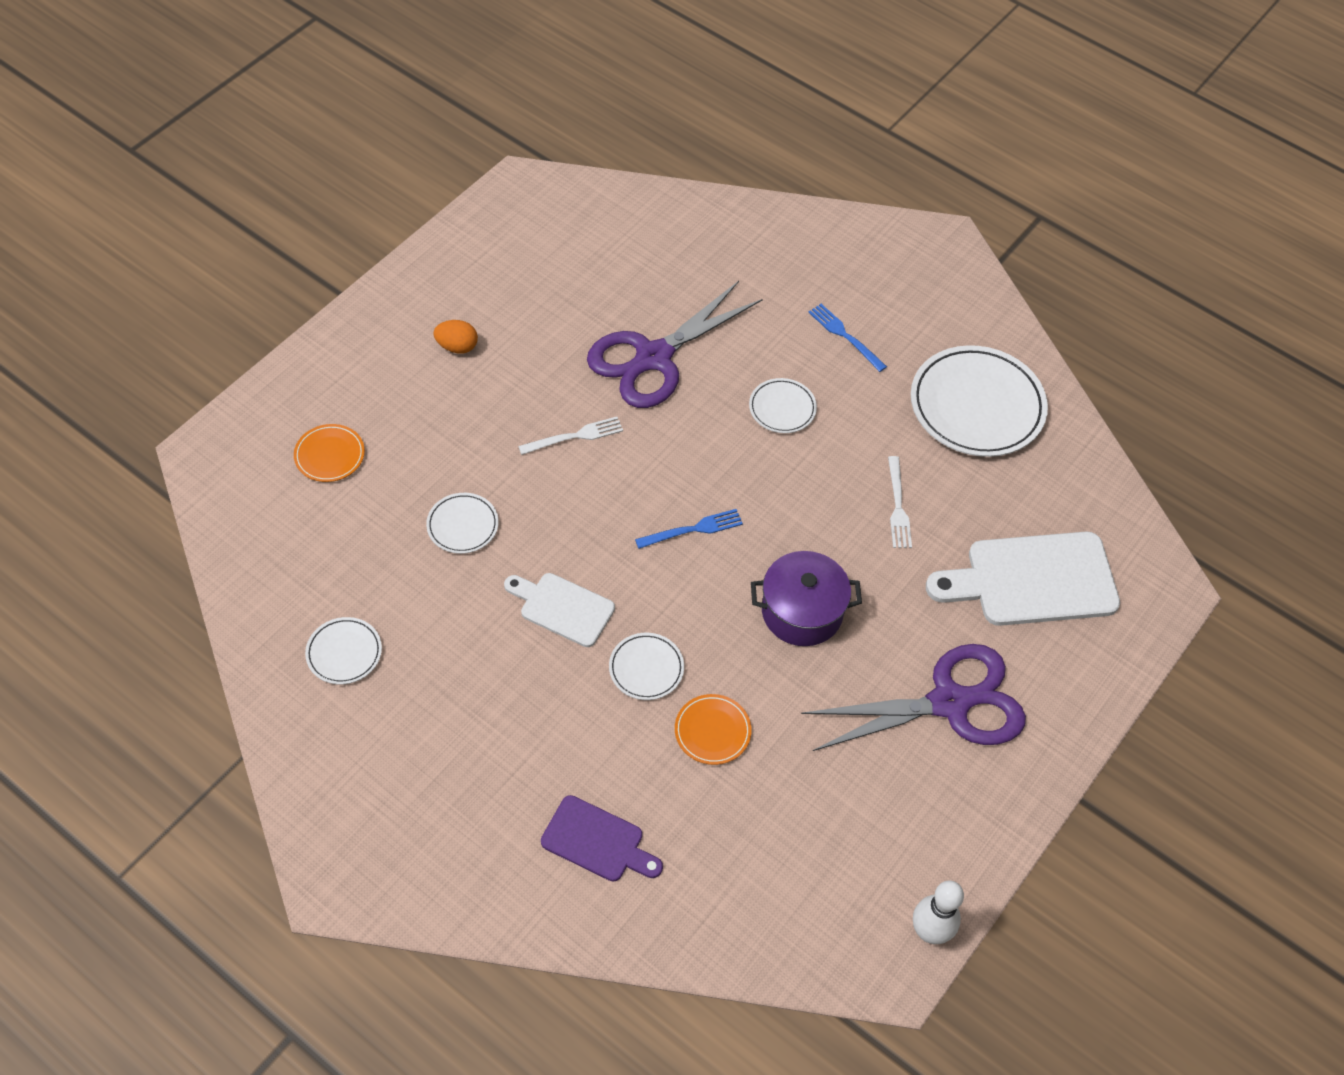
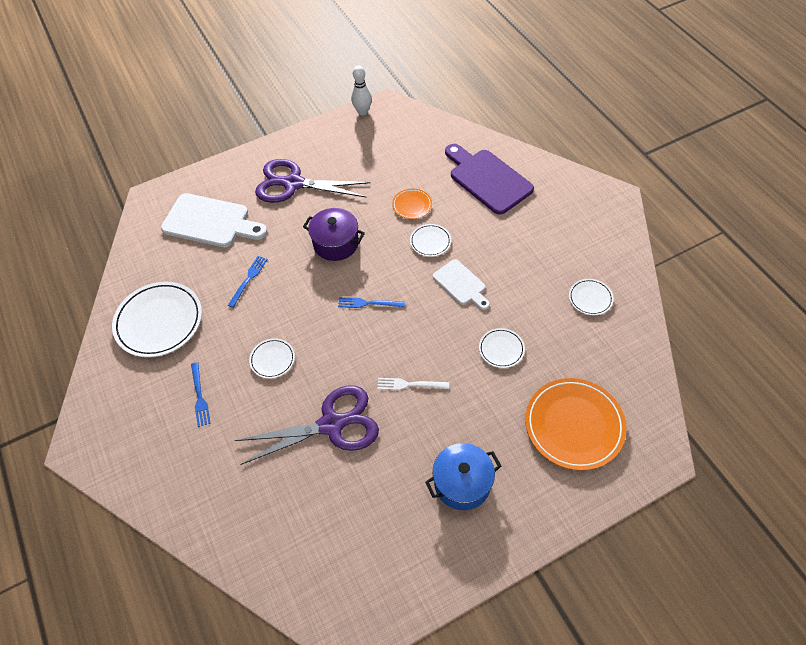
camera: 150 degrees left, 0 degrees up
(330, 455) = (574, 425): orange plate -> orange plate, size x2.03
(457, 346) = (462, 483): orange egg -> blue pot
(597, 841) = (487, 179): purple cutting board -> purple cutting board, size x1.71
(898, 507) = (248, 279): white fork -> blue fork

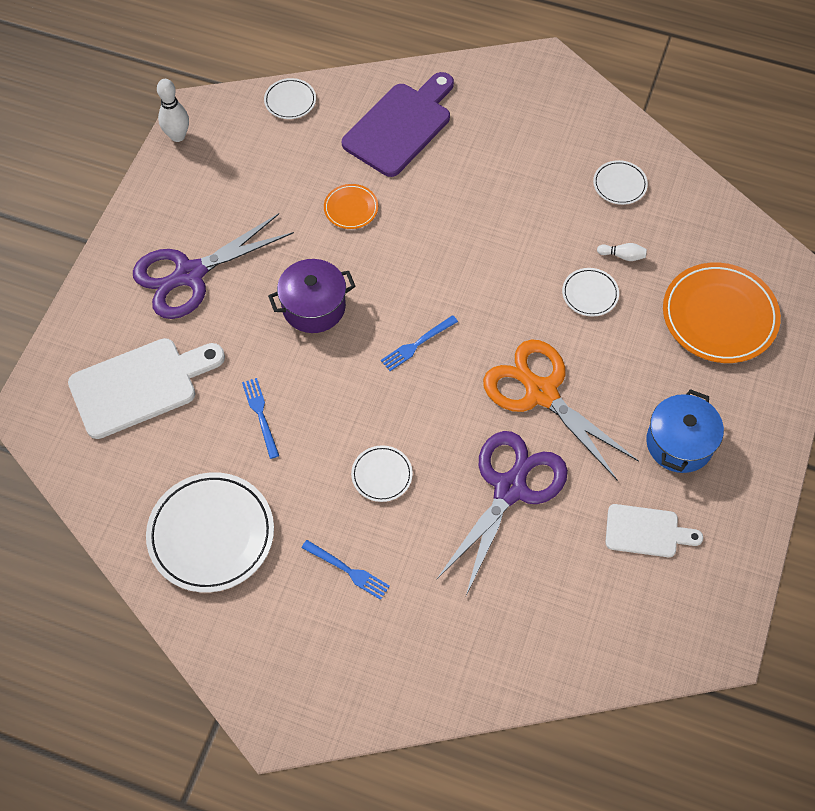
camera: 45 degrees left, 5 degrees up
(409, 384) = (541, 393): white fork -> orange scissors
(430, 242) = (411, 235): white plate -> white plate (290, 101)
(461, 284) = (488, 257): white cutting board -> white cutting board (646, 531)
(487, 179) = (400, 126): purple cutting board -> purple cutting board turned 120 degrees clockwise
(547, 342) = (622, 256): none -> white bowling pin

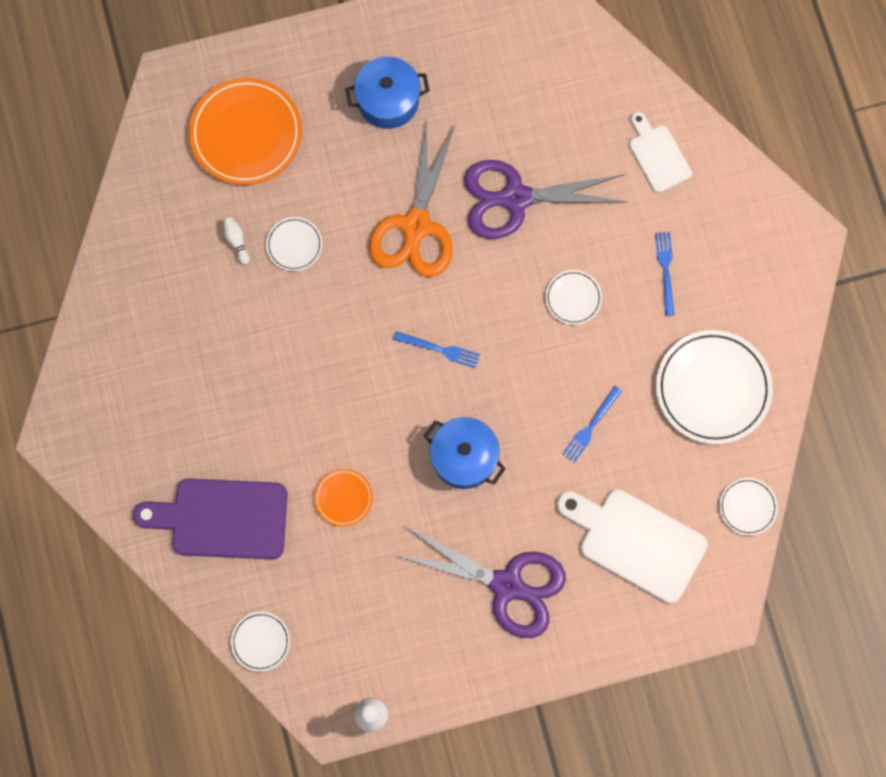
camera: 125 degrees left, 15 degrees up
(314, 307) = (464, 457): purple pot -> blue pot
(619, 184) = (160, 287): white plate -> white plate (747, 507)
(646, 531) = (480, 83): white cutting board -> white cutting board (657, 155)

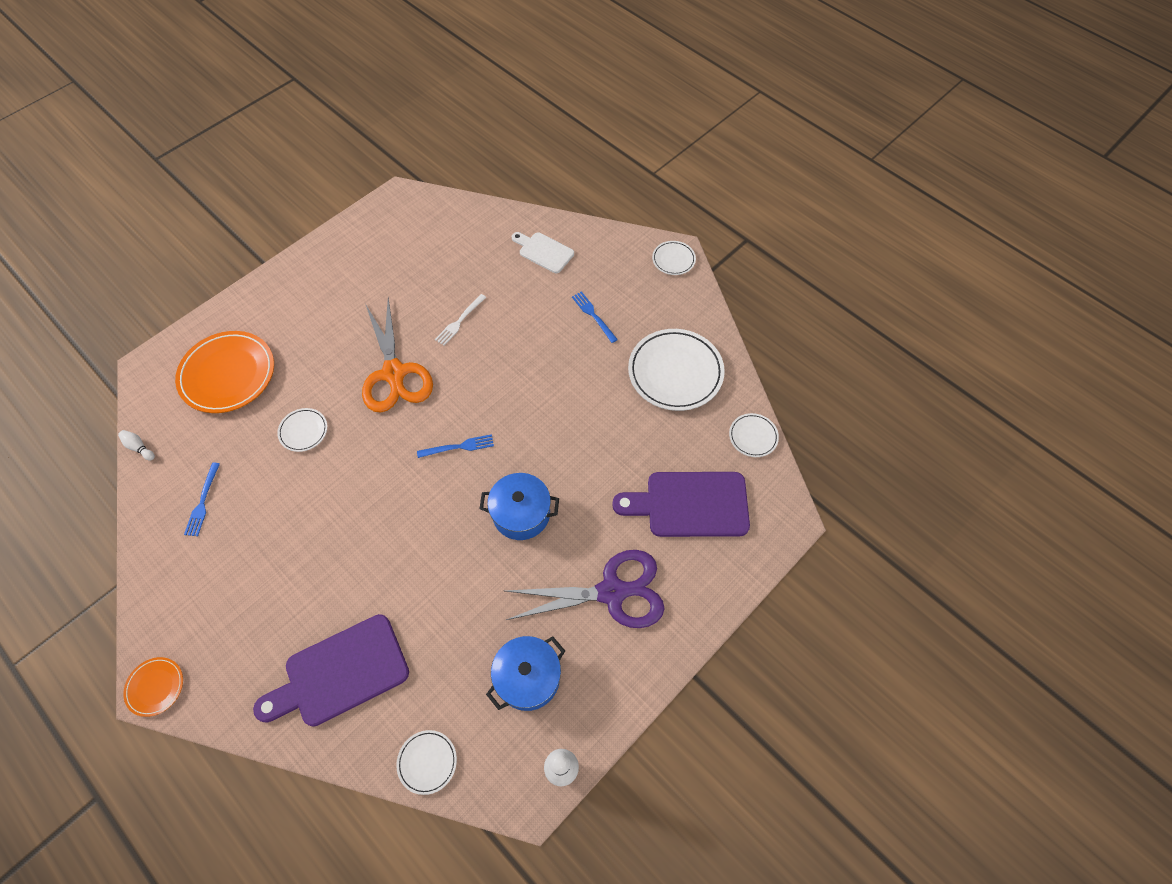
camera: 30 degrees left, 15 degrees down
(237, 241) = (254, 451): white bowling pin -> white bowling pin (139, 447)
(343, 498) = (439, 597): orange plate -> orange plate (155, 687)
(388, 100) = (330, 305): blue pot -> blue pot (528, 678)
(516, 198) = (459, 322): purple scissors -> white fork
(573, 298) = (539, 364): white plate -> white plate (673, 259)
(590, 427) = (605, 442): blue fork -> blue fork (202, 503)
(636, 542) = (690, 504): white cutting board -> purple cutting board

